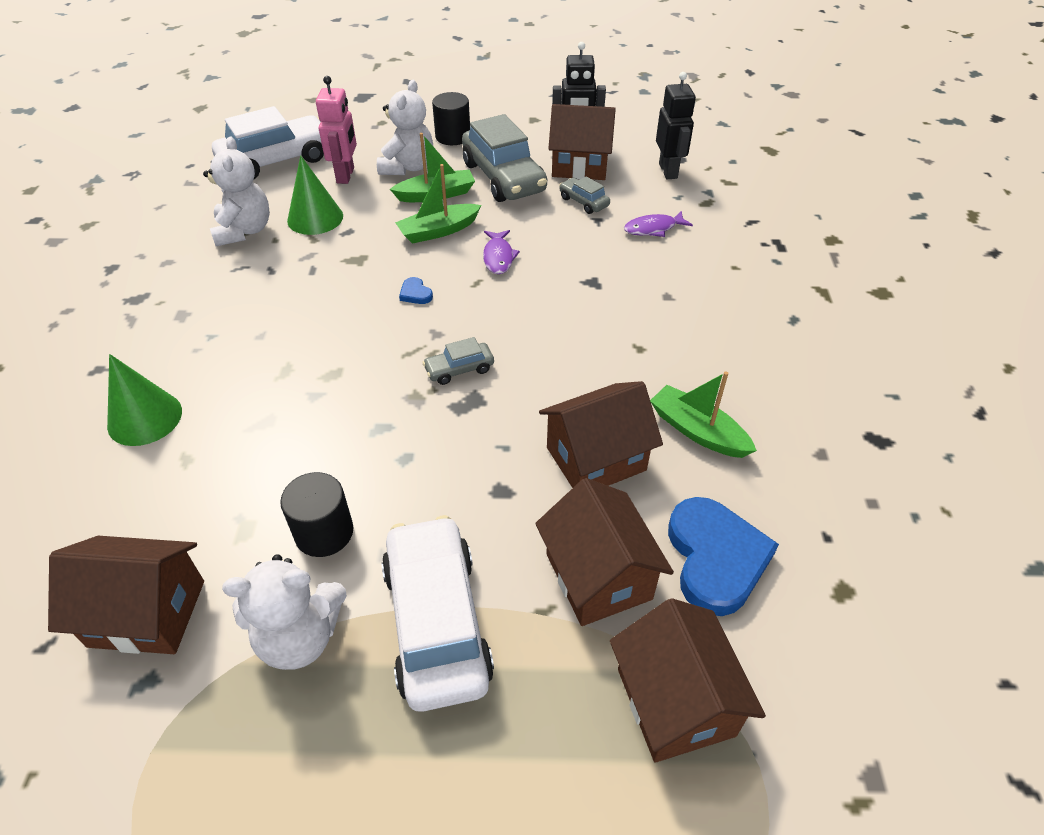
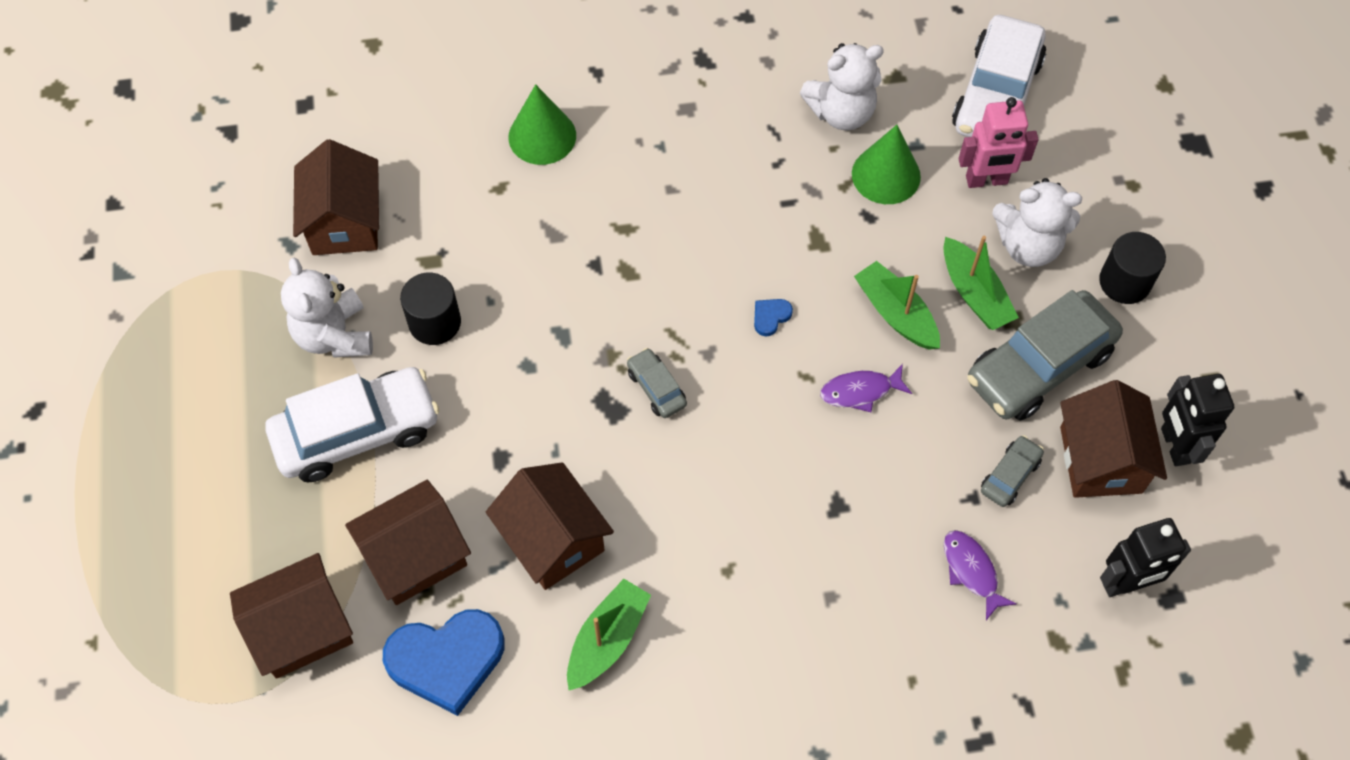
camera: 80 degrees right, 15 degrees up
(276, 160) = (996, 94): white car -> white car turned 60 degrees clockwise

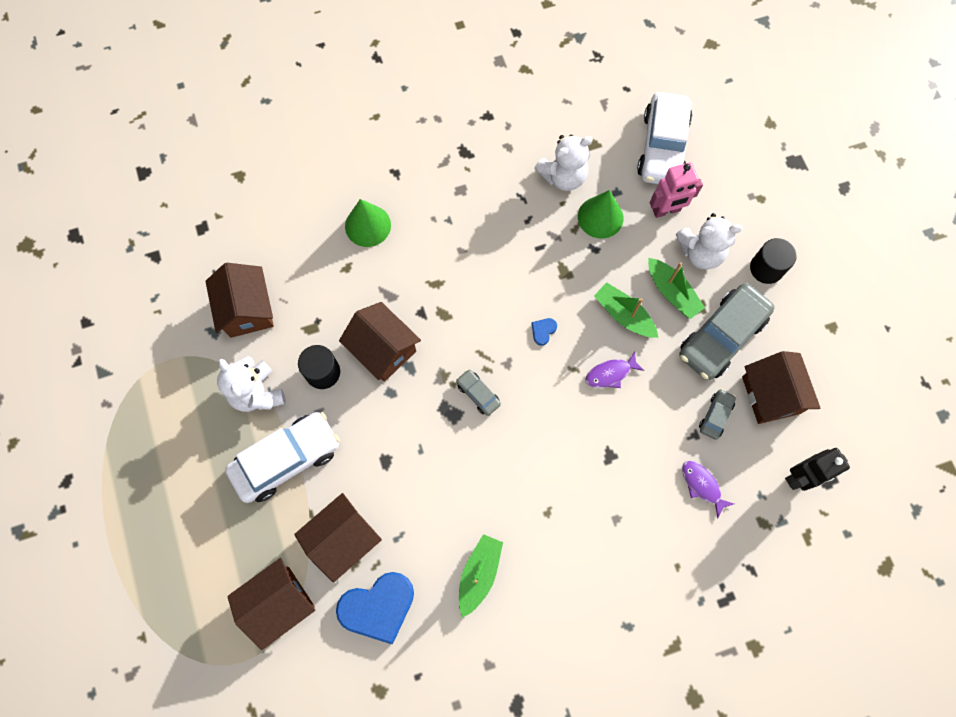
camera: 10 degrees left, 10 degrees up
(553, 540) = (430, 512): brown house -> brown house (383, 349)
(1174, 446) = (815, 377): black robot -> none

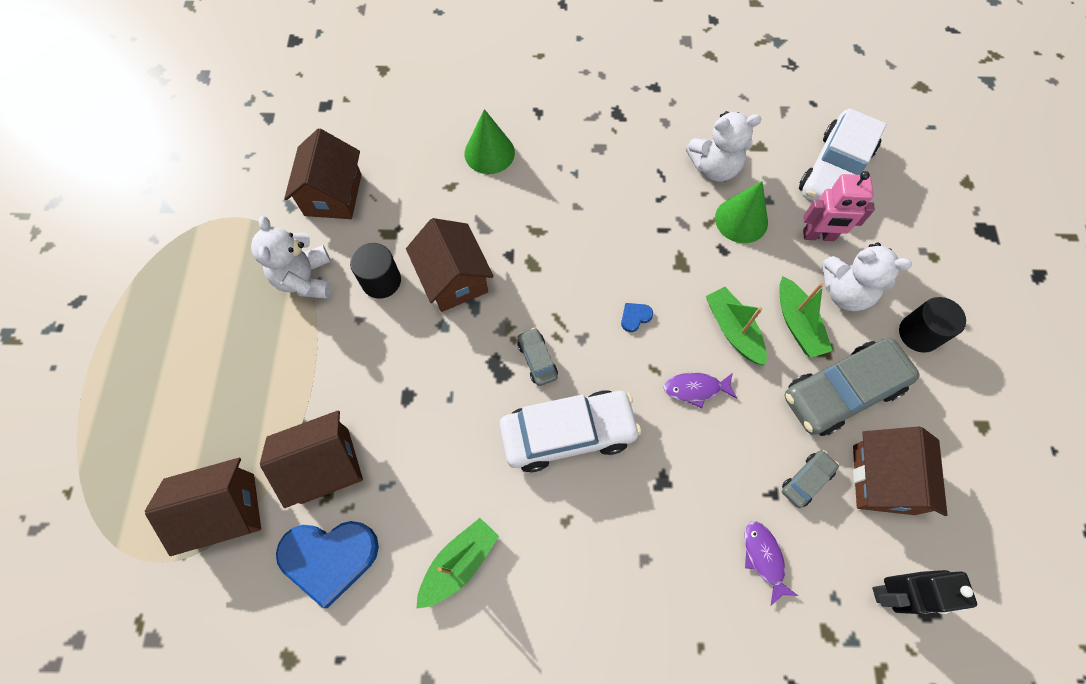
camera: 20 degrees right, 5 degrees down
(287, 459) = (304, 357): white car -> white car (568, 433)

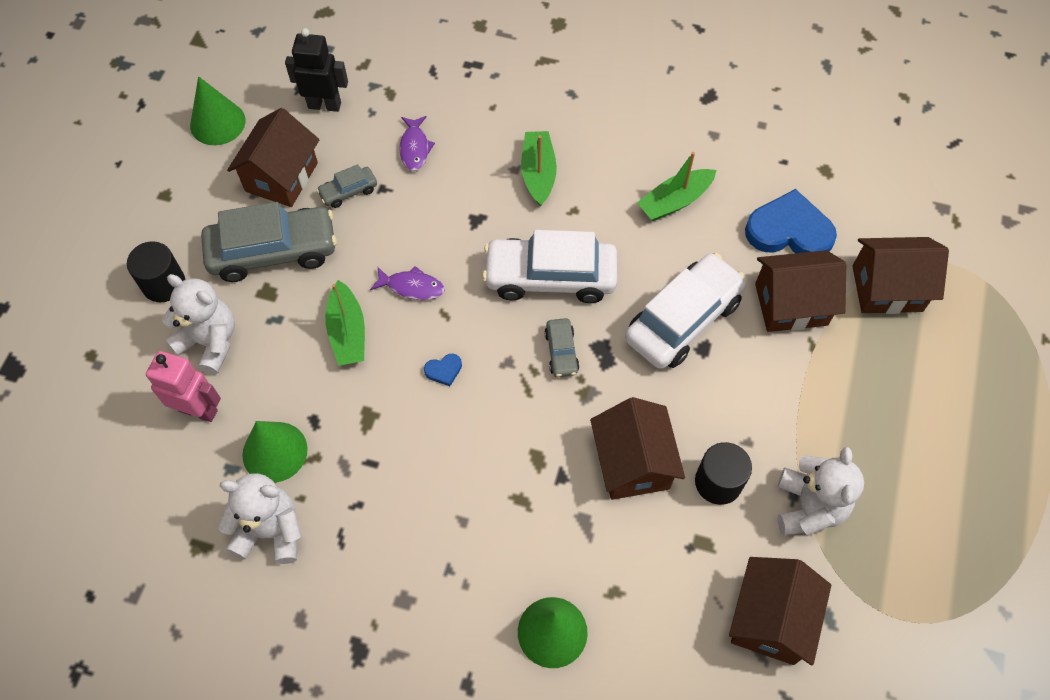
camera: 165 degrees left, 5 degrees down
(797, 324) = (278, 322): green boat -> green boat (538, 173)
(835, 171) = (128, 486): white car -> white car (683, 320)
(991, 532) = (217, 123): none -> green cone

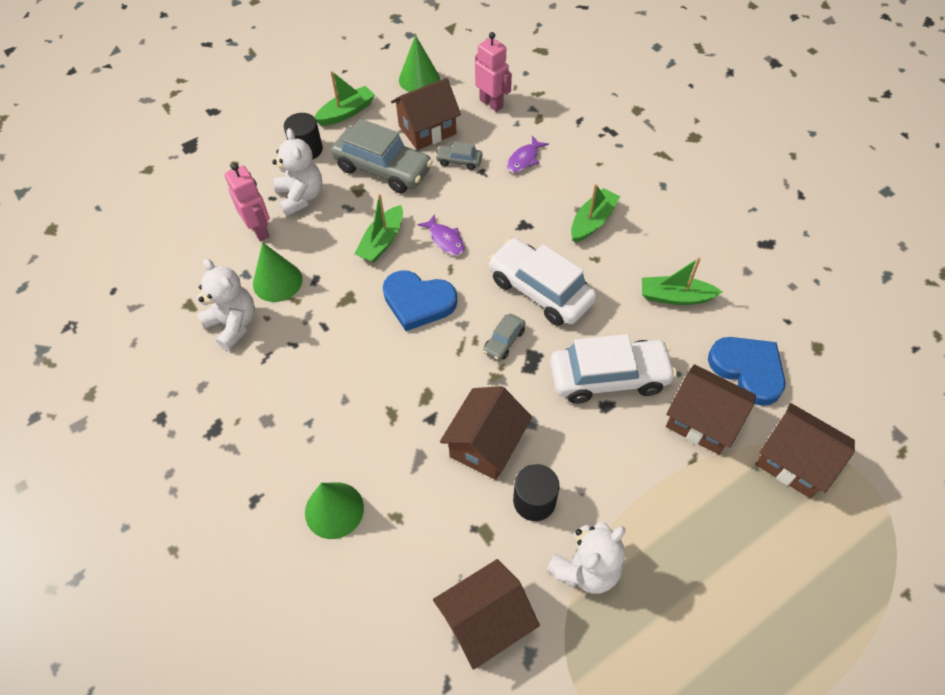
camera: 40 degrees right, 5 degrees down
(169, 212) = (346, 112): none -> green boat
(324, 105) = (491, 103): black robot -> pink robot
(444, 370) = (418, 302): blue heart -> blue heart, size x2.42

